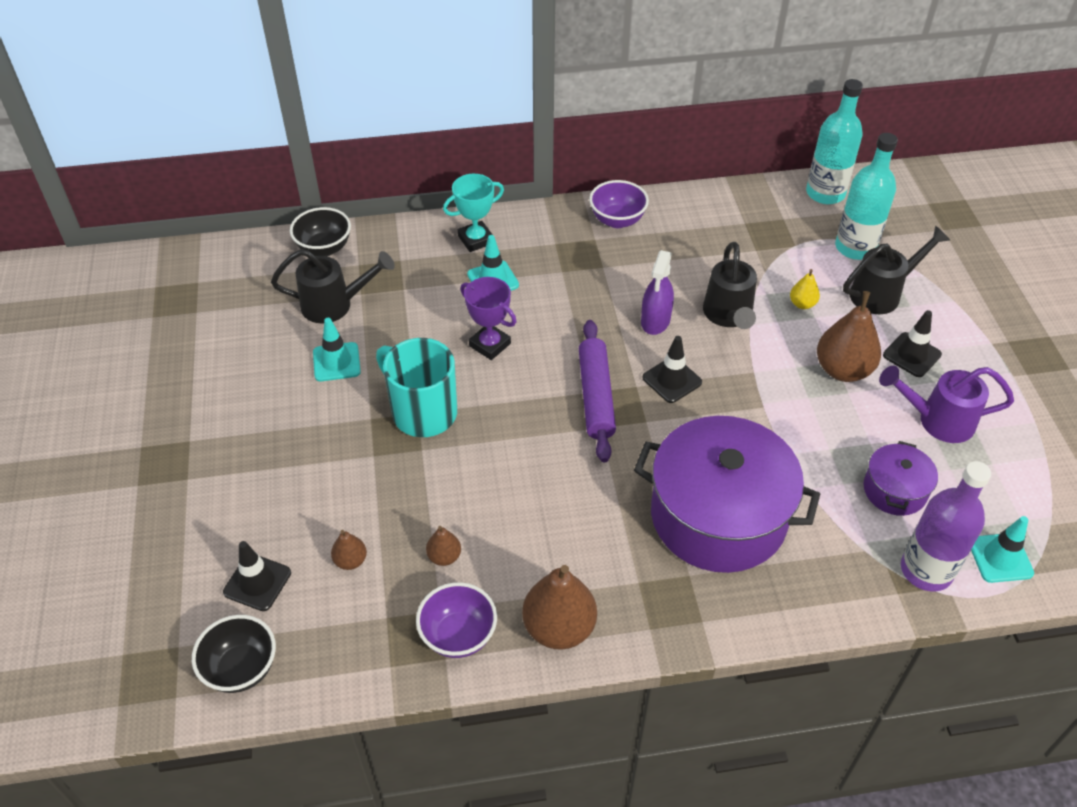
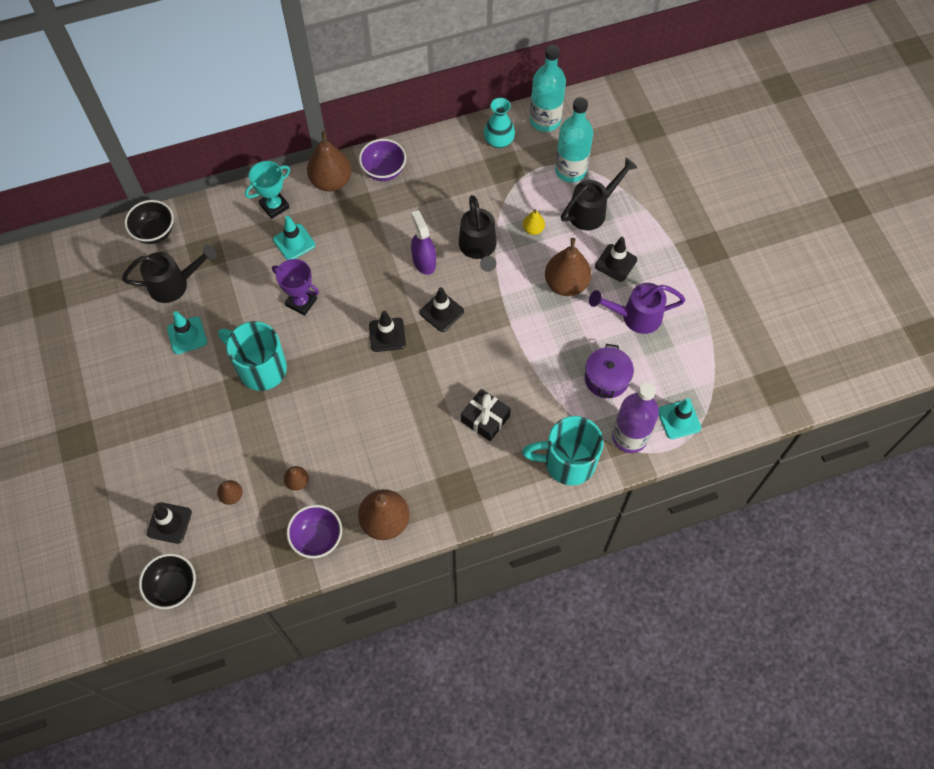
camera: 10 degrees left, 15 degrees up
(550, 223) = (331, 181): none -> brown pear
(596, 396) = (387, 335): purple rolling pin -> black traffic cone
(655, 321) = (424, 261): purple spray bottle -> purple spray bottle turned 150 degrees clockwise
(718, 516) = (485, 418): purple pot -> black gift
(765, 207) = (499, 141): none -> turquoise vase
(833, 590) = (567, 462): none -> turquoise mug

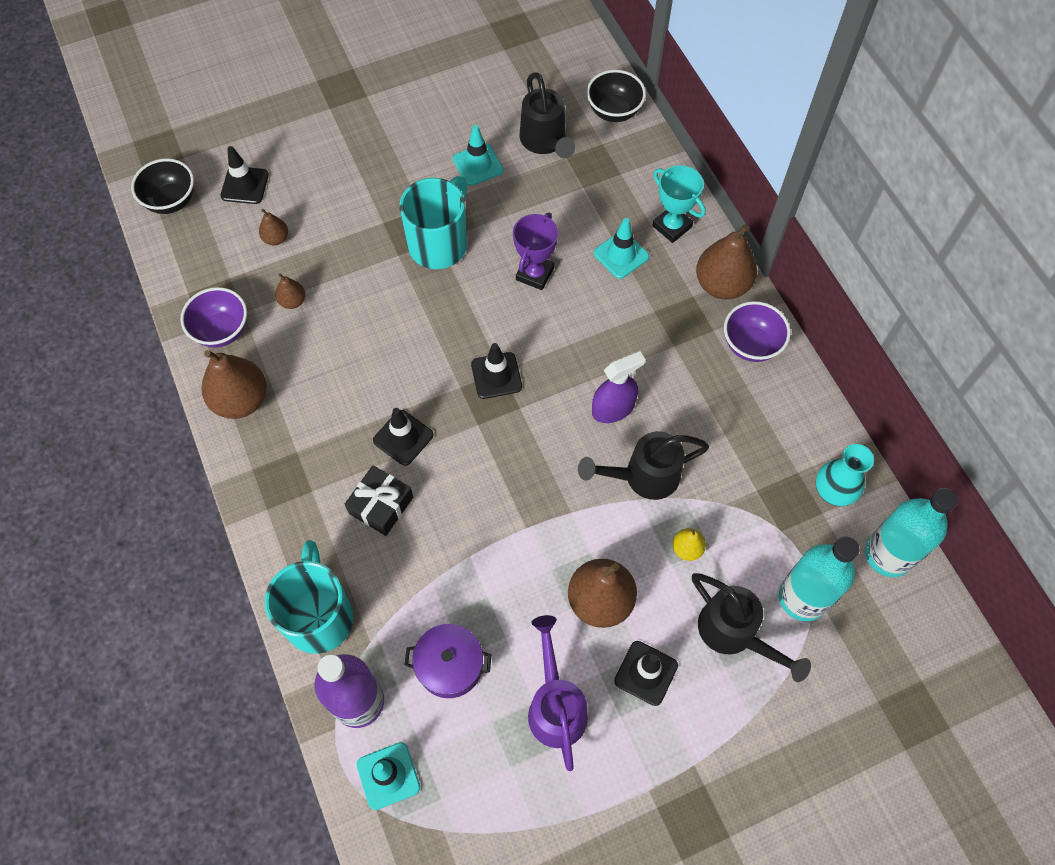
camera: 85 degrees right, 0 degrees up
(441, 312) = (536, 438): black traffic cone -> black traffic cone (403, 438)

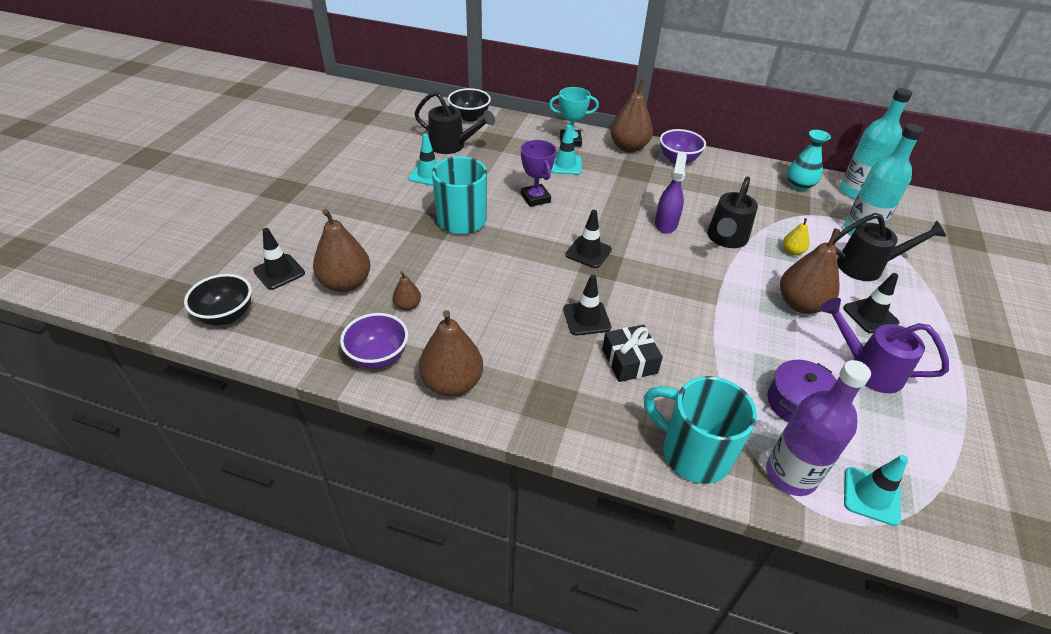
camera: 50 degrees left, 20 degrees down
(276, 238) = (345, 283): brown pear -> brown pear, size x2.02

